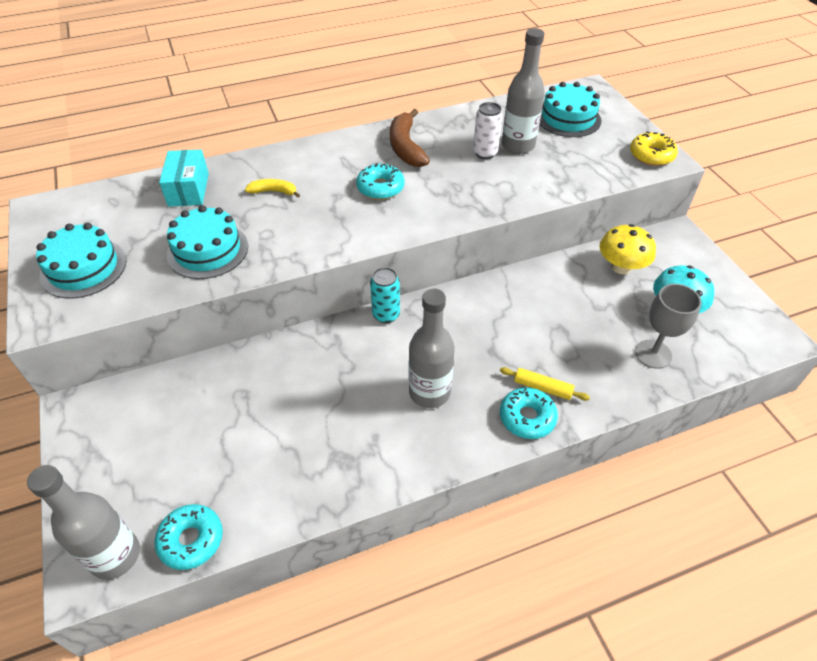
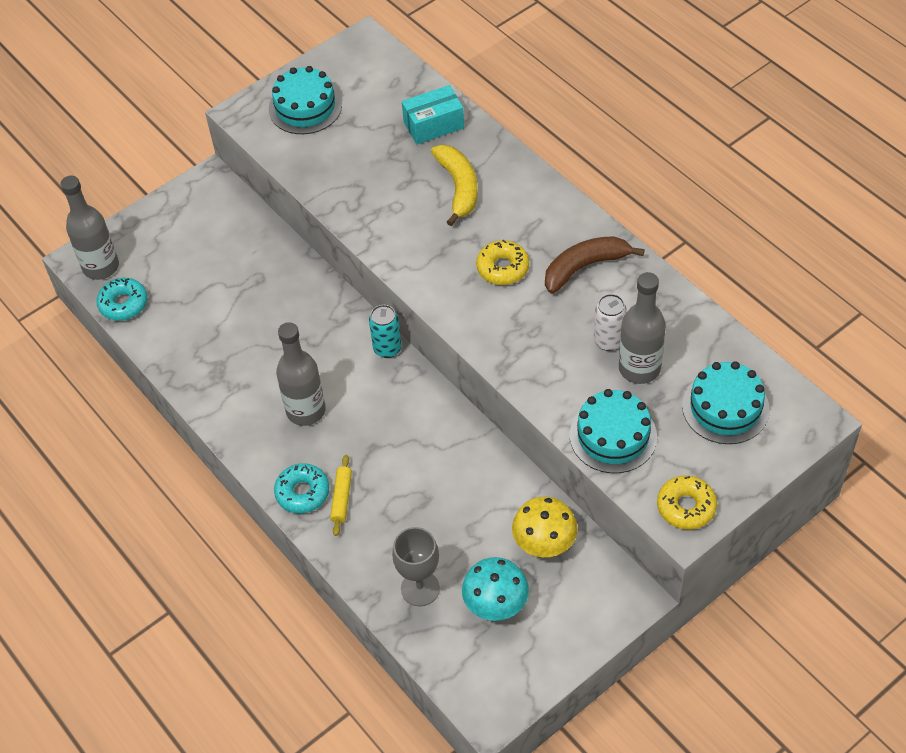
camera: 75 degrees right, 5 degrees up
(207, 250) = (358, 175): turquoise cake -> turquoise cake (613, 436)
(274, 192) = (458, 187): yellow banana -> yellow banana, size x1.76
(380, 188) = (502, 268): turquoise donut -> yellow donut

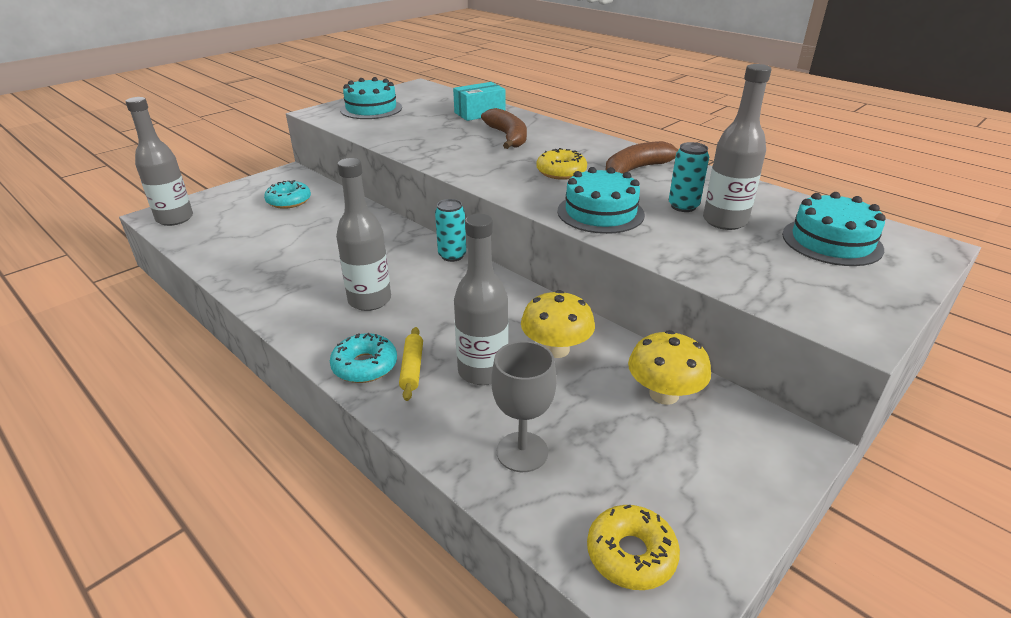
camera: 10 degrees left, 20 degrees down
(123, 304) = (190, 239): turquoise donut -> turquoise donut (289, 201)
(400, 506) = (482, 371): none -> grey bottle
(458, 187) = (508, 137): yellow banana -> brown banana
(466, 485) = (556, 349): none -> yellow mushroom
(495, 603) = (626, 461): turquoise mushroom -> none
(608, 341) = (683, 206): white can -> turquoise can
(613, 436) = (726, 266): turquoise cake -> turquoise cake (600, 212)
(686, 507) = (849, 316): yellow donut -> yellow donut (631, 554)

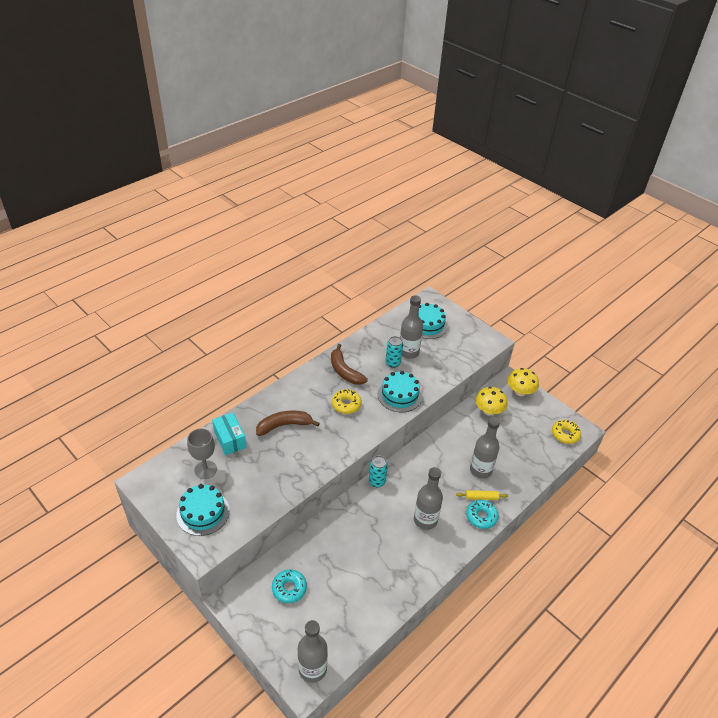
camera: 90 degrees left, 10 degrees up
(522, 452) = (526, 459): grey goblet -> grey goblet (205, 469)
(556, 349) = (462, 442): yellow mushroom -> yellow mushroom (520, 391)

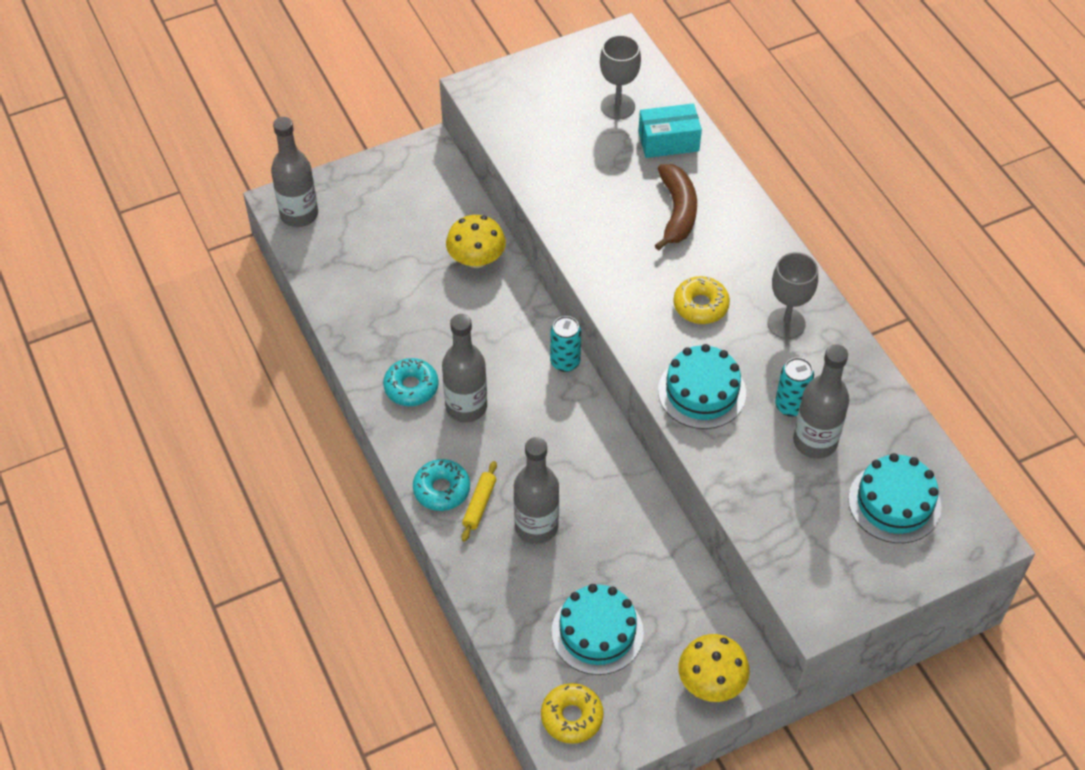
camera: 110 degrees right, 10 degrees up
(203, 512) = (542, 95): turquoise cake -> turquoise cake (597, 632)
(289, 588) = (421, 212): turquoise donut -> turquoise donut (411, 387)
(344, 371) = (786, 323): brown banana -> grey goblet
(489, 411) = (674, 598): yellow mushroom -> yellow mushroom (476, 259)

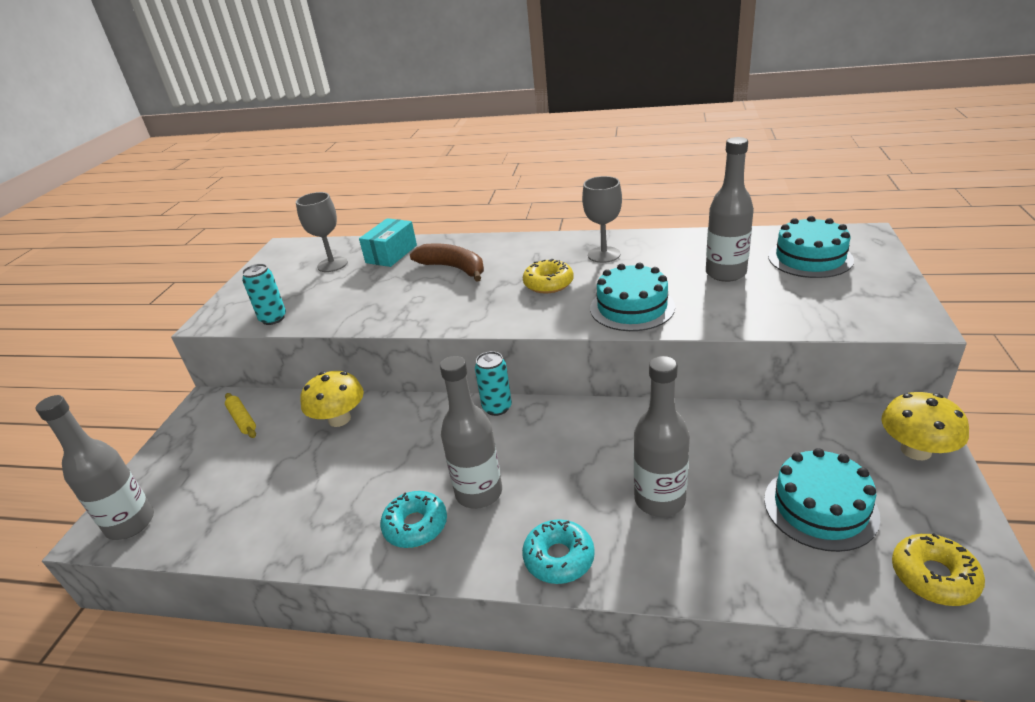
camera: 50 degrees left, 20 degrees down
(479, 504) = (601, 534): yellow rolling pin -> yellow rolling pin (242, 420)
(790, 406) = (682, 274): turquoise can -> turquoise can (273, 318)

